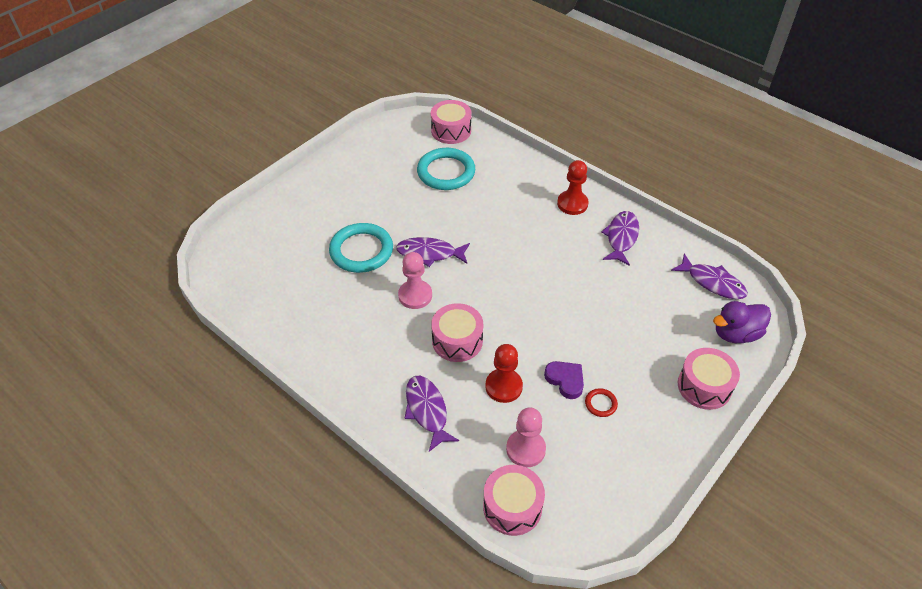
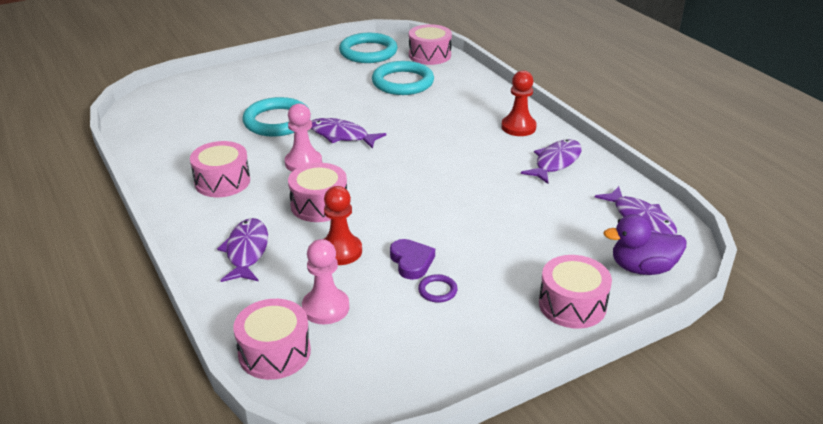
camera: 20 degrees right, 15 degrees down
(357, 338) = (222, 181): none -> pink drum
(393, 139) = (368, 52): none -> turquoise ring
(600, 404) = (437, 290): red ring -> purple ring

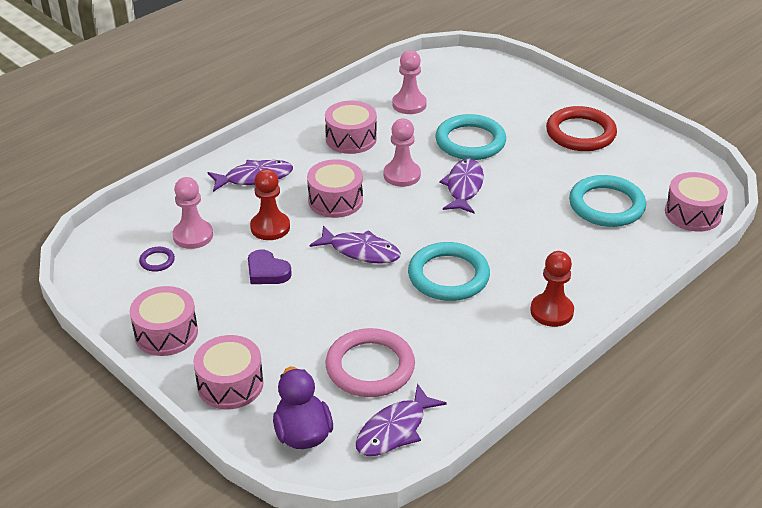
camera: 75 degrees right, 5 degrees up
(191, 141) = (409, 104): none -> pink pawn
(274, 352) = (136, 222): pink drum -> pink drum (166, 333)
(302, 73) = (580, 133): none -> red ring
(368, 52) = (665, 166): turquoise ring -> turquoise ring (448, 276)
(411, 262) = (267, 271): purple heart -> purple heart turned 75 degrees clockwise
(437, 290) = (230, 294): purple ring -> purple ring (157, 261)
(555, 162) = (485, 350): purple fish -> purple fish (360, 251)
(564, 220) = (370, 367): none -> pink ring

